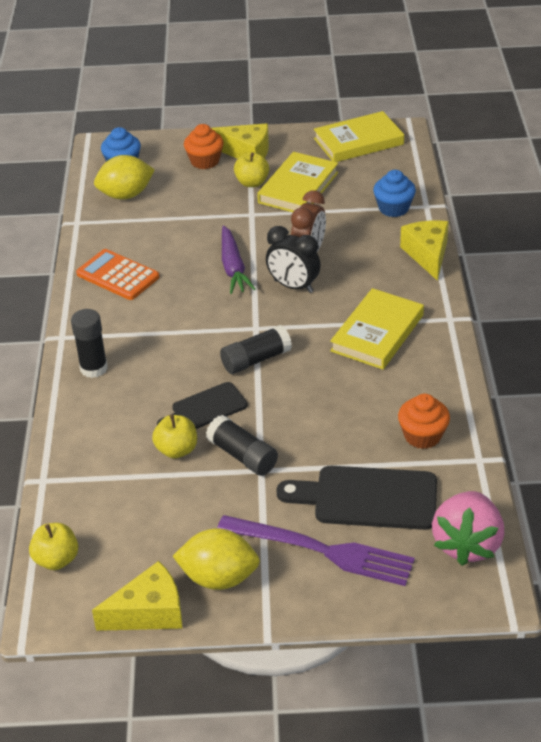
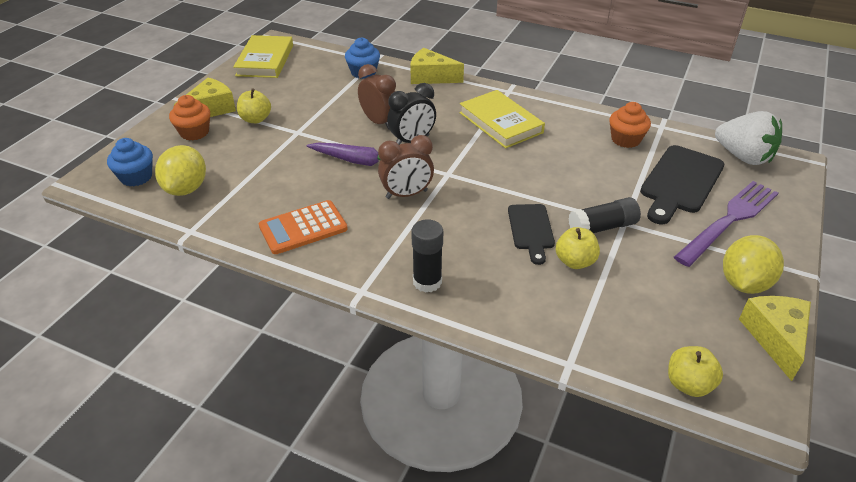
camera: 65 degrees left, 0 degrees up
(204, 314) = (406, 194): none -> brown clock
(256, 360) = (488, 185): black glue stick -> none
(298, 187) = (289, 101): yellow book -> none
(467, 544) = (743, 157): pink strawberry -> white strawberry

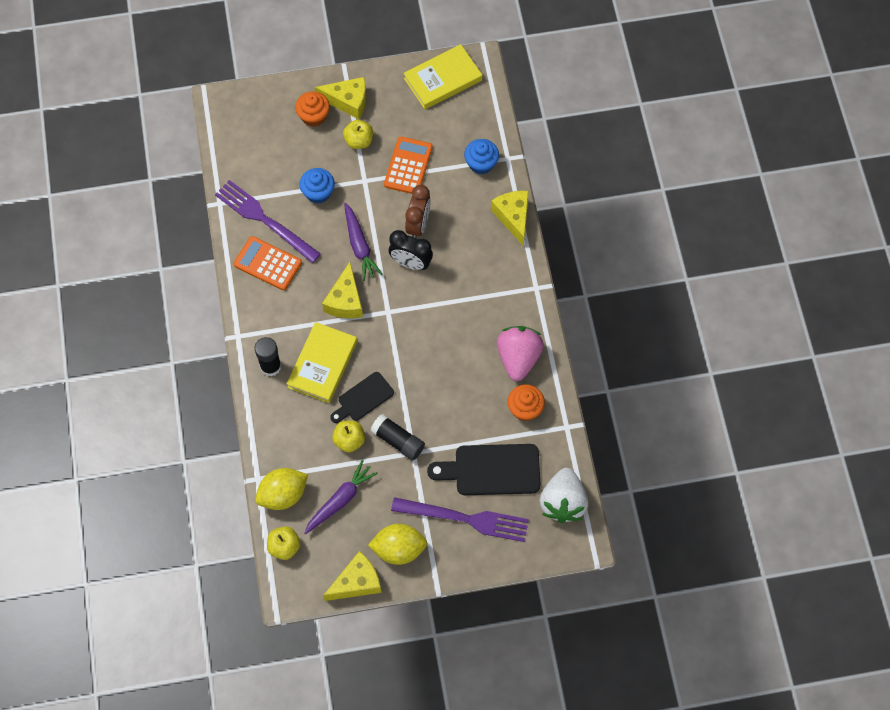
camera: 55 degrees right, 25 degrees up
(136, 177) = (243, 126): blue cupcake -> blue cupcake (318, 192)
(186, 188) = (254, 165): yellow lemon -> yellow lemon (283, 495)
(252, 208) = (264, 220): none -> purple fork
(316, 105) = (408, 166): none -> orange calculator
(406, 194) = (345, 300): brown clock -> yellow cheese
(500, 122) = (482, 308): yellow book -> yellow book (322, 364)
(569, 124) = (518, 358): none -> pink strawberry
(649, 302) = (340, 500): none -> purple carrot

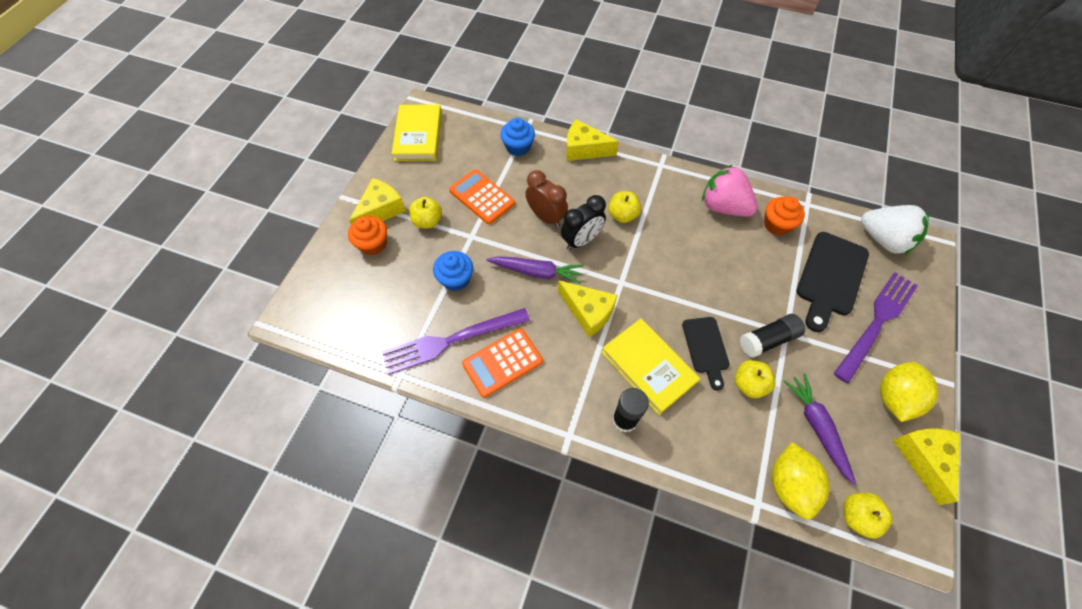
camera: 60 degrees left, 5 degrees down
(457, 282) = (622, 215): none -> yellow apple

